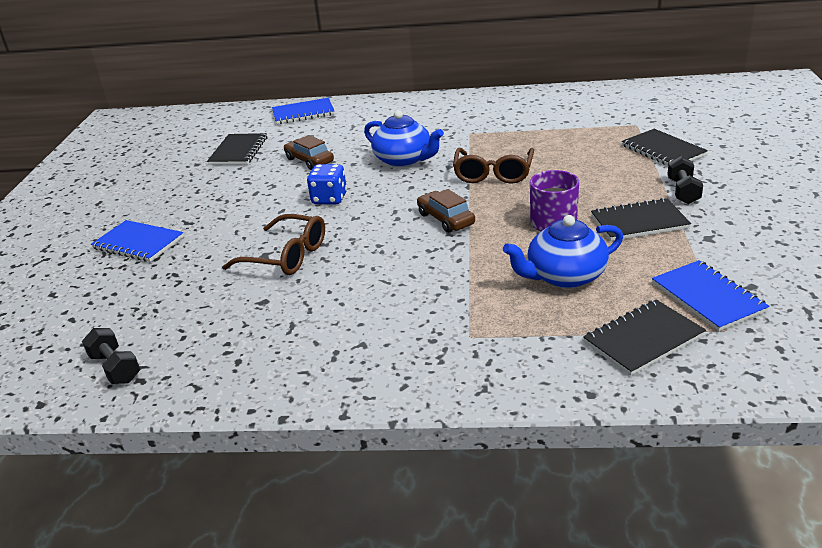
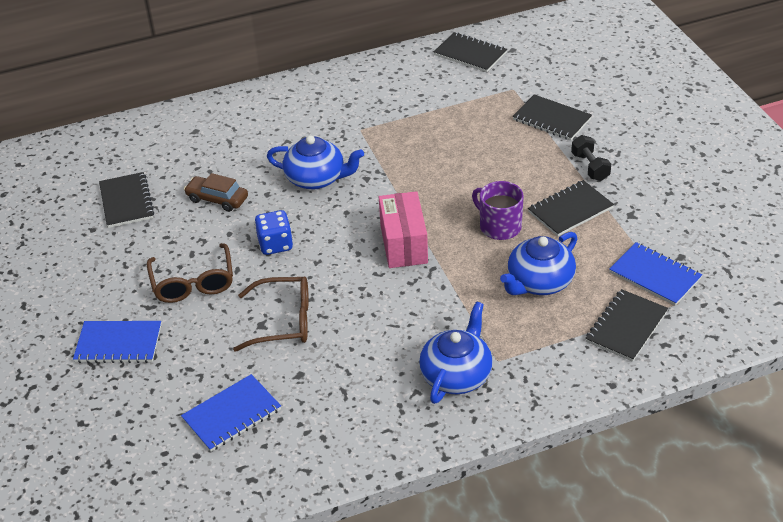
camera: 25 degrees left, 10 degrees up
(115, 368) = (219, 476): black dumbbell -> none
(303, 113) = (158, 132): blue notebook -> blue notebook (232, 414)
(416, 339) = (457, 375): none -> blue teapot
(446, 219) = (404, 244): brown car -> pink box
(493, 173) = (414, 179): brown glasses -> brown glasses (193, 282)
(610, 97) = (470, 54): none -> black notebook

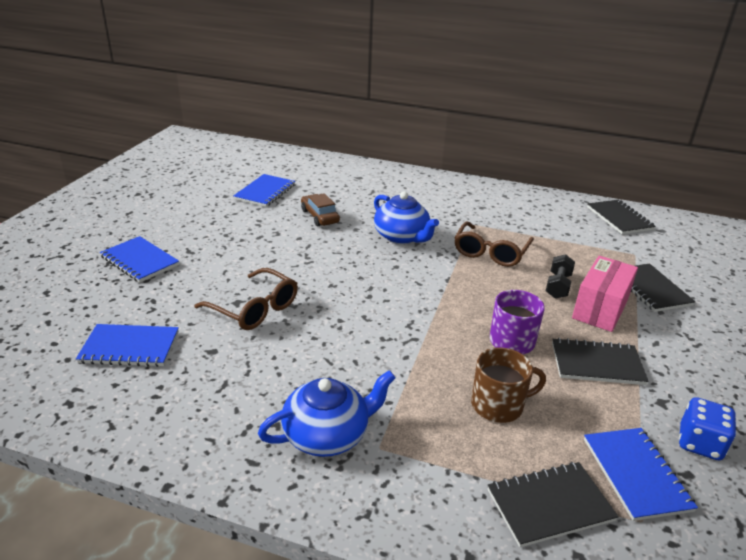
camera: 35 degrees right, 10 degrees down
(126, 202) = (265, 192): black notebook -> blue notebook
(193, 282) = (235, 252): brown glasses -> brown glasses (490, 252)
(275, 244) = (319, 259): blue dice -> blue dice (699, 443)
(404, 244) = (412, 309): pink box -> pink box (600, 309)
(539, 282) = (499, 405): blue teapot -> brown mug
(590, 167) = (654, 341): black dumbbell -> black dumbbell (558, 286)

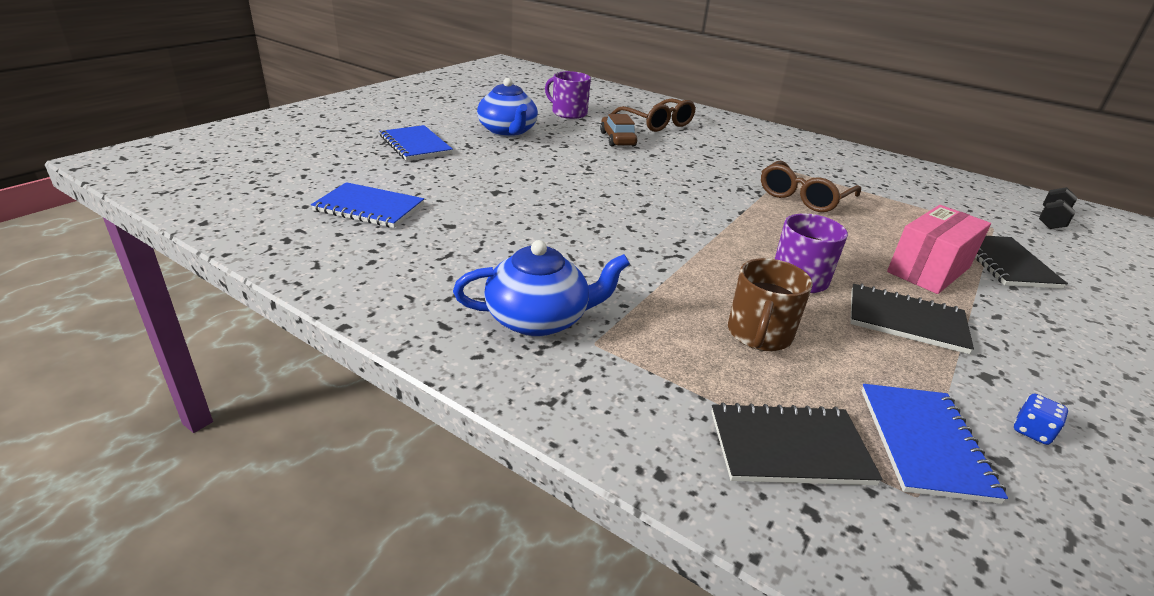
camera: 15 degrees right, 0 degrees up
(254, 309) = (511, 200): brown glasses -> brown glasses (657, 123)
(265, 192) = (568, 113): blue notebook -> purple mug
(402, 237) = (702, 168): blue teapot -> blue teapot (508, 132)
(499, 405) = (759, 334): brown mug -> brown mug turned 105 degrees clockwise
(558, 286) = (879, 240): black dumbbell -> black dumbbell (1051, 220)
(619, 218) = (983, 193): black notebook -> none
(699, 443) = (1032, 431): blue dice -> blue dice, size x0.58

